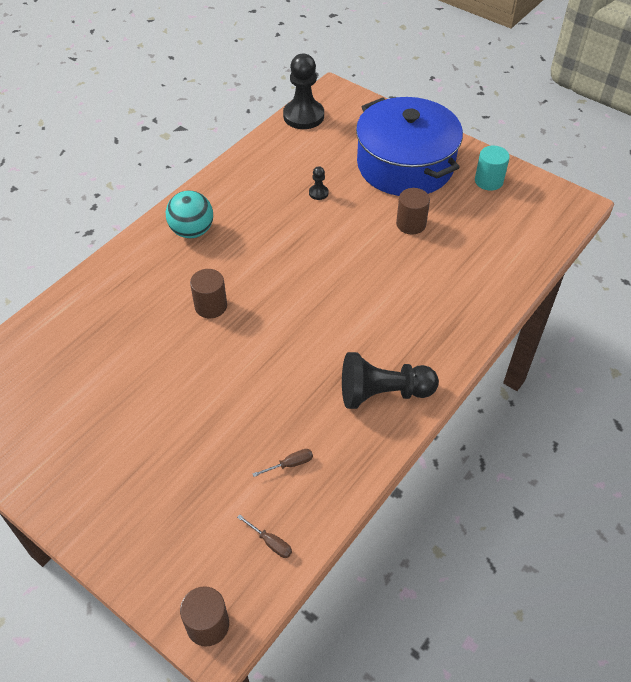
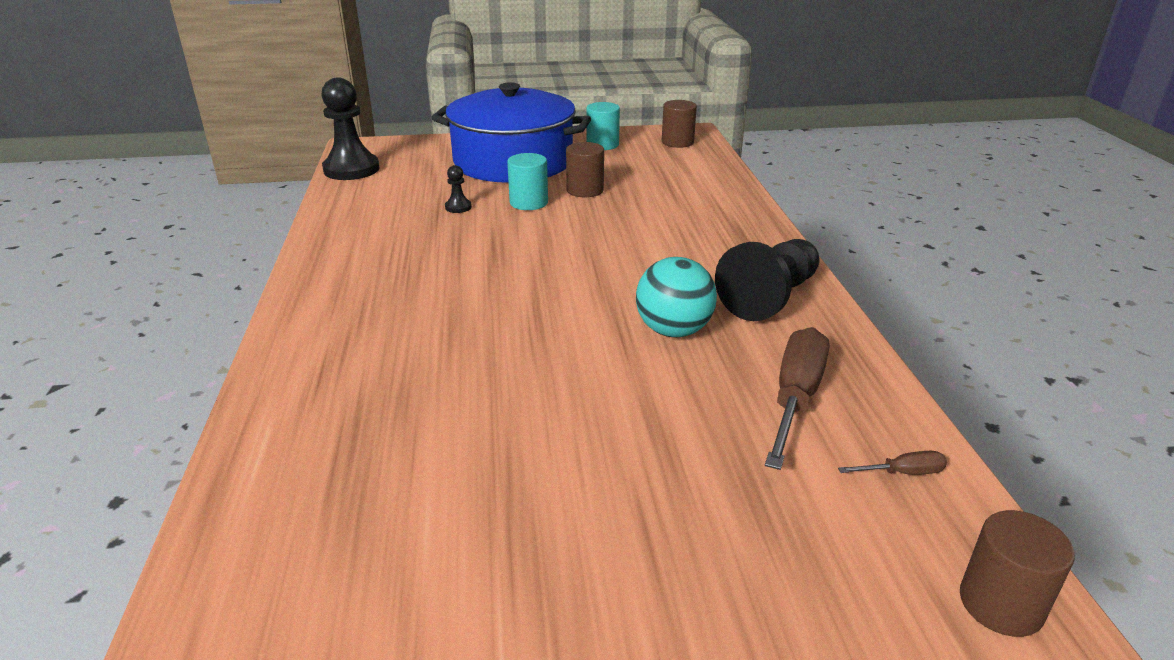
camera: 45 degrees left, 20 degrees down
(192, 231) = (353, 290): turquoise ball -> turquoise ball (673, 330)
(211, 306) = (481, 333): brown cylinder -> brown cylinder (677, 142)
(290, 464) = (795, 398): brown screwdriver -> brown screwdriver, size x2.23
(362, 214) = (529, 203): none -> turquoise cylinder

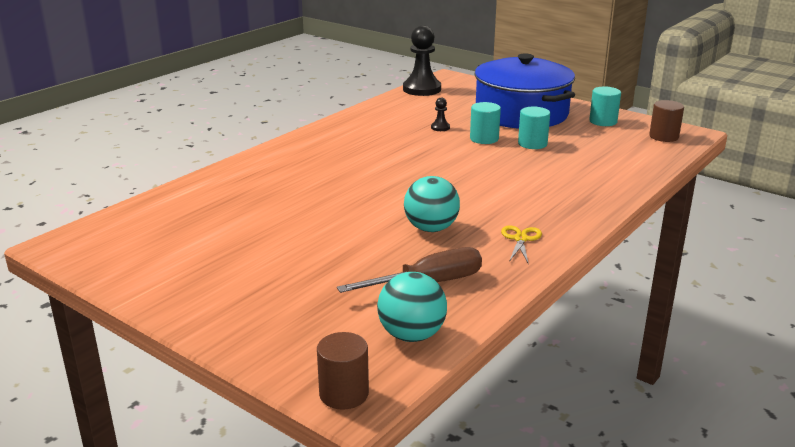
camera: 45 degrees right, 5 degrees down
(585, 190) = (532, 144): brown cylinder -> turquoise cylinder
(770, 297) = (521, 239): black pawn -> yellow scissors
(903, 473) = (411, 335): brown screwdriver -> turquoise ball

